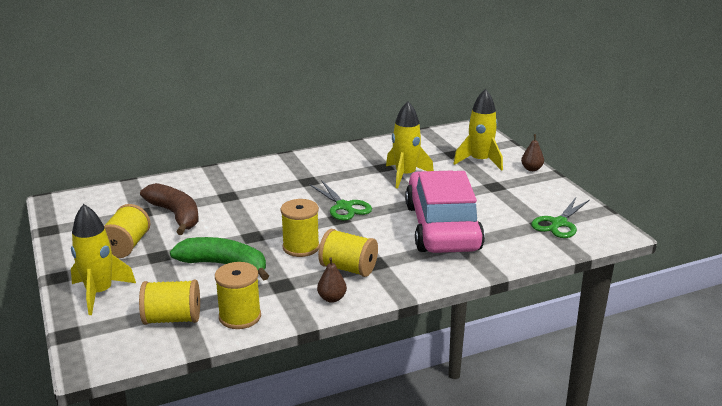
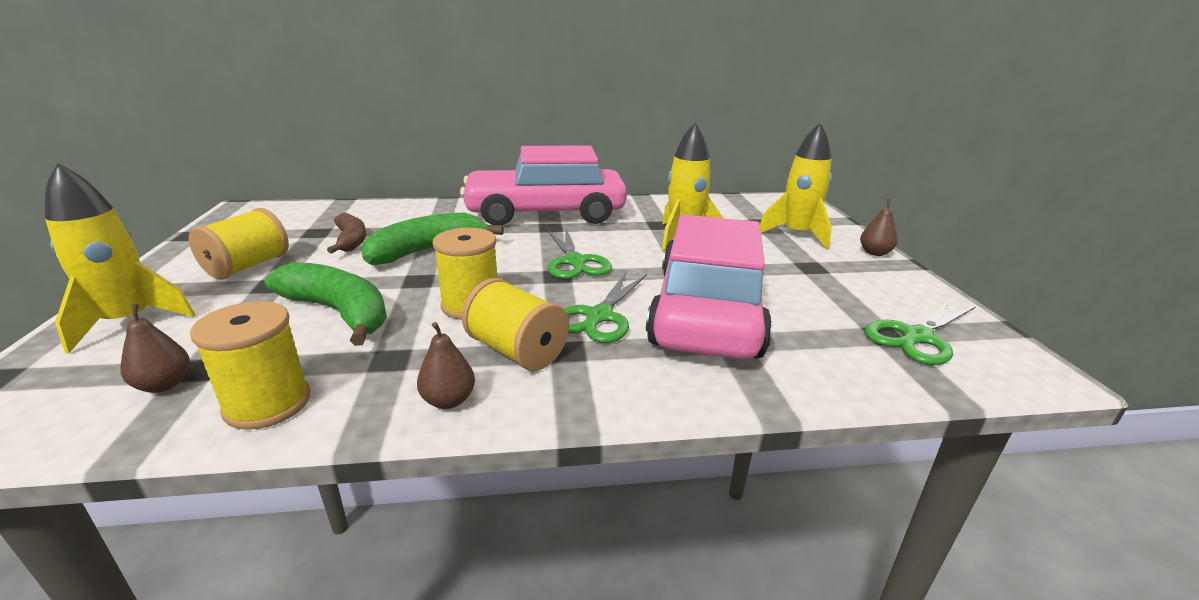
camera: 15 degrees right, 0 degrees up
(172, 319) = (164, 385): yellow spool -> brown pear
(175, 215) = (351, 241): brown banana -> brown banana, size x0.64
(238, 214) = (427, 251): none -> green banana
(297, 169) = (545, 213): none -> pink car
(381, 241) = (599, 317): none -> green scissors

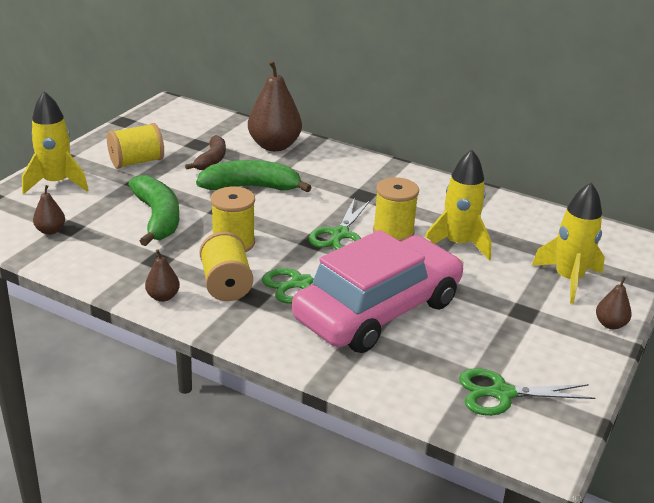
camera: 35 degrees right, 5 degrees up
(268, 404) = (84, 261): yellow spool -> yellow spool (393, 232)
(411, 213) = (274, 146): none -> brown pear
(545, 213) = (376, 180): pink car -> none

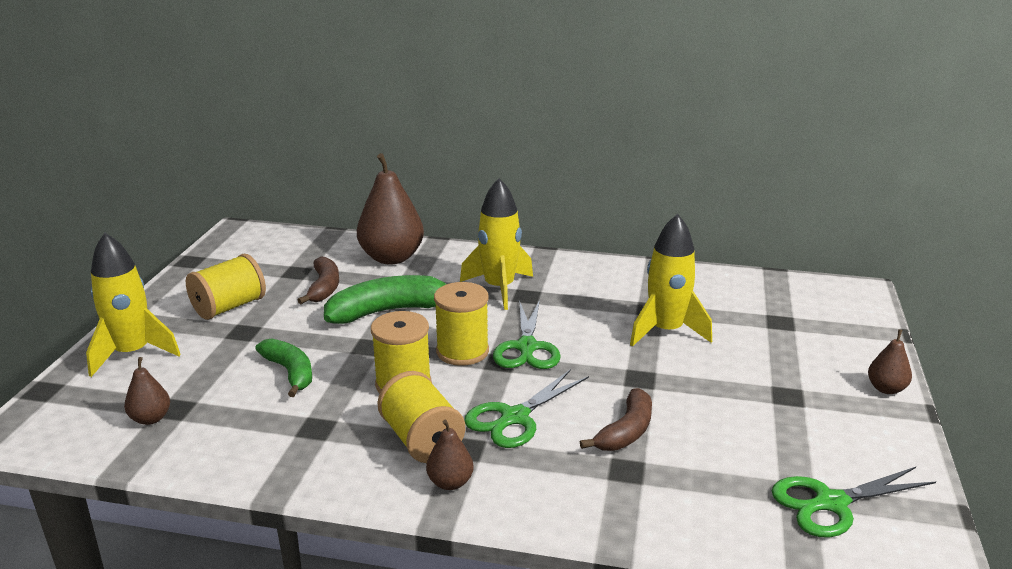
camera: 15 degrees left, 5 degrees down
(157, 218) = (290, 372): green banana -> green banana, size x0.64
(163, 297) = (347, 476): brown pear -> brown pear (450, 483)
(378, 310) = (626, 431): pink car -> brown banana
(393, 232) = (586, 332): yellow spool -> yellow spool (462, 351)
(568, 279) = (808, 347): yellow rocket -> yellow rocket (499, 288)

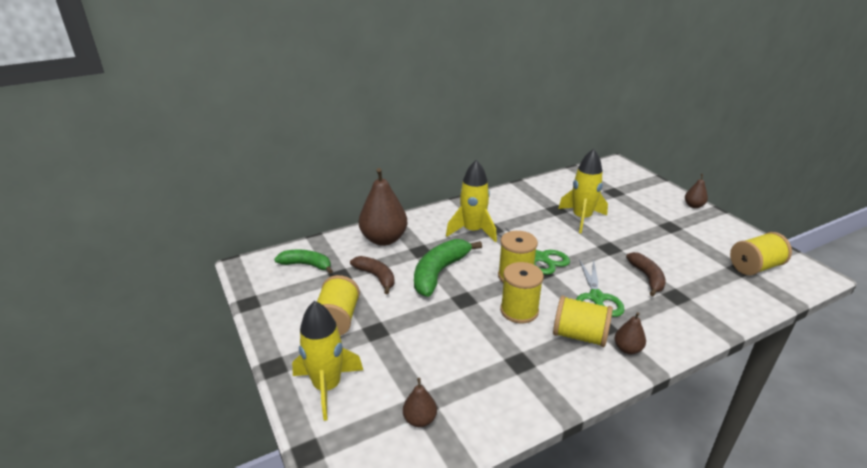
camera: 40 degrees left, 5 degrees up
(290, 372) = (449, 339): green banana -> green banana (306, 265)
(830, 503) = (755, 267): green scissors -> yellow spool

